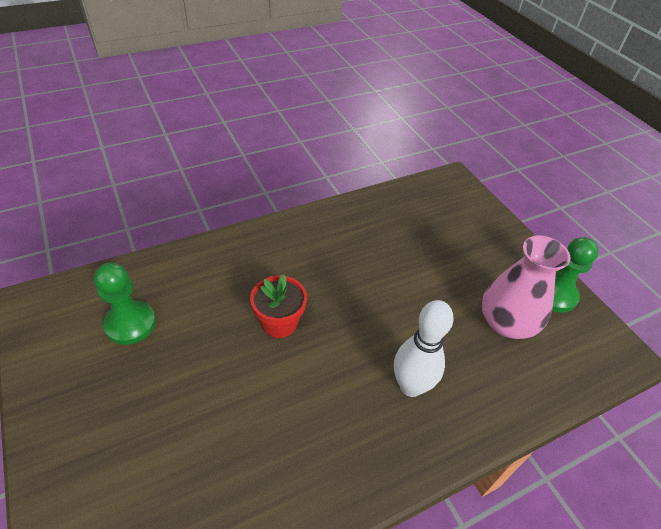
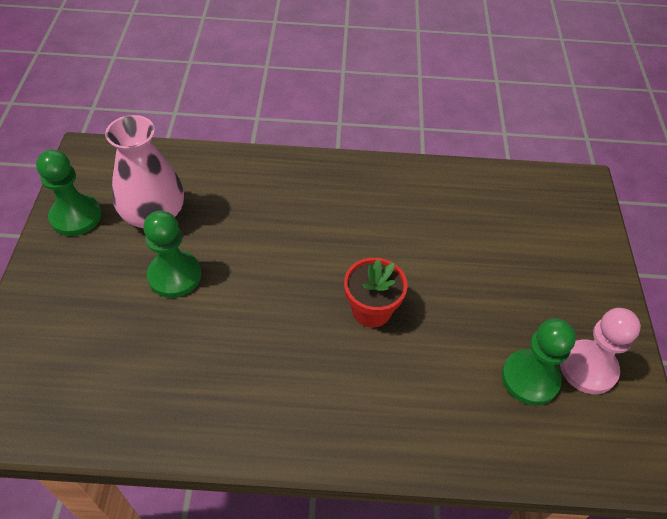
camera: 150 degrees left, 5 degrees up
(77, 353) = (588, 368): none -> pink pawn
(411, 386) = (288, 207): white bowling pin -> none
(441, 284) = (174, 276): none -> green pawn

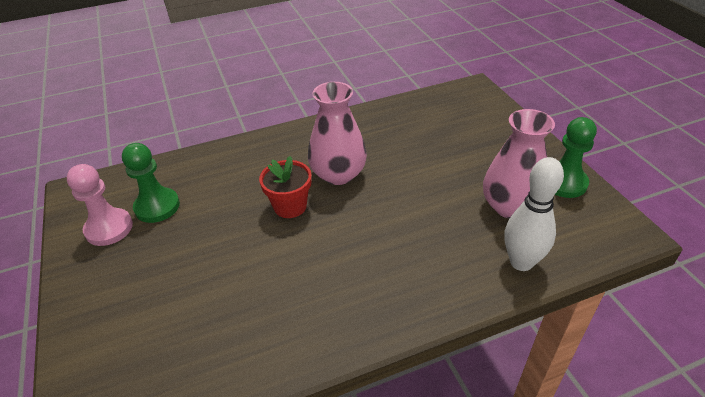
camera: 160 degrees right, 10 degrees down
(174, 276) = (449, 175): green pawn -> none
(200, 167) = (521, 262): none -> white bowling pin
(294, 333) = (338, 174): none -> pink vase

